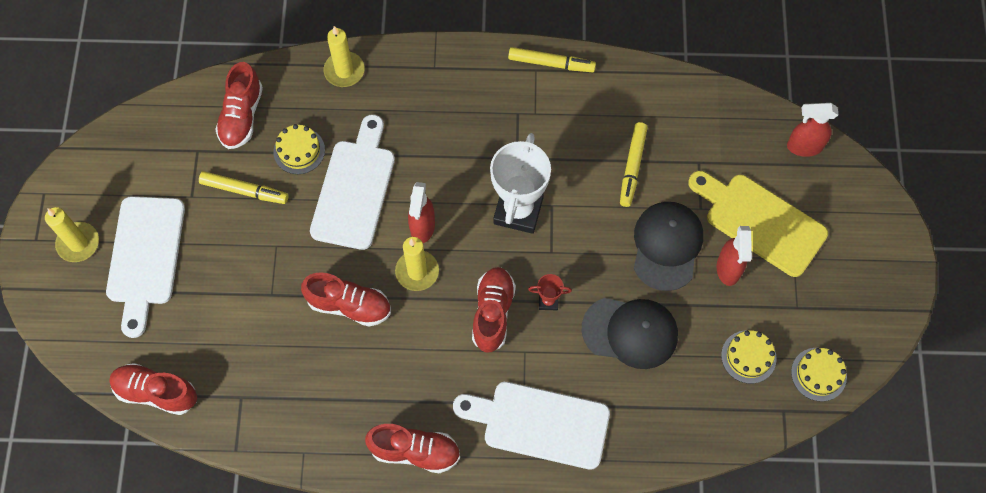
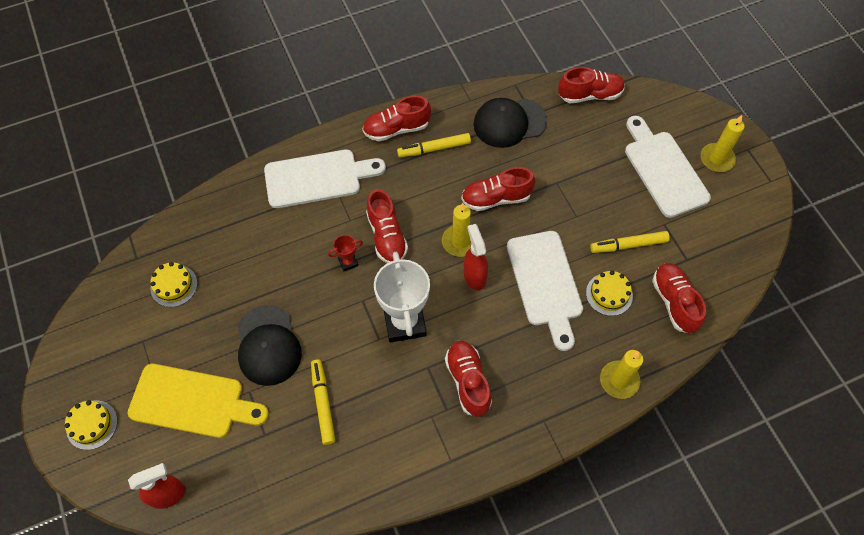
camera: 155 degrees right, 5 degrees down
(485, 129) = (468, 381): none -> red shoe
(551, 63) = (440, 474): yellow marker -> yellow marker (434, 149)
(630, 332) = (274, 266): black cap -> black cap (509, 123)
(728, 269) = (209, 348): red spray bottle -> none
(818, 374) = (113, 295): yellow cake -> yellow cake (92, 425)

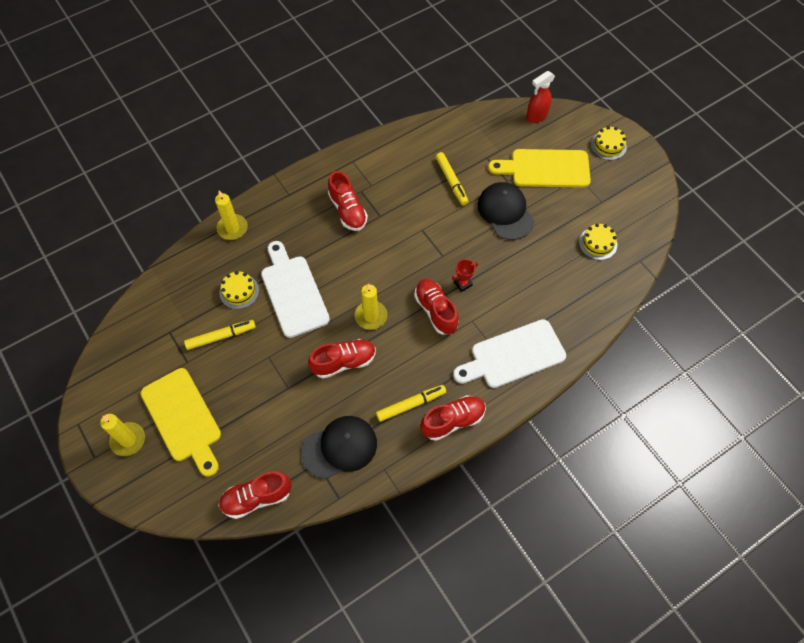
camera: 170 degrees right, 0 degrees up
(404, 322) = (404, 244): white trophy -> none
(474, 276) = (354, 289): red spray bottle -> none
(663, 170) = (183, 419): white cutting board -> yellow cutting board
(674, 302) = (184, 293): red shoe -> none

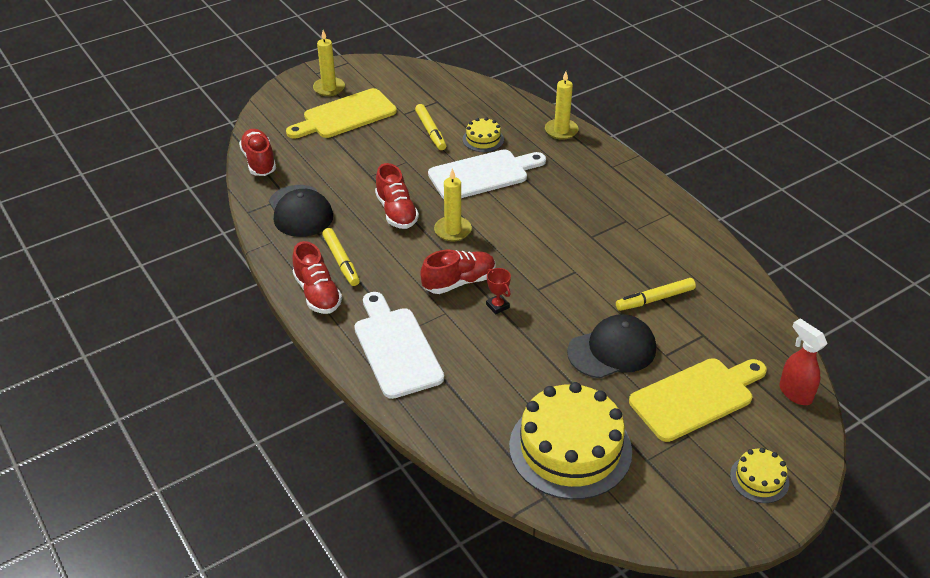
camera: 90 degrees right, 20 degrees down
(348, 211) = (595, 211): red shoe -> none
(545, 168) = (696, 397): yellow cutting board -> yellow cutting board turned 60 degrees clockwise
(598, 243) = (570, 448): yellow cake -> yellow cake, size x2.17

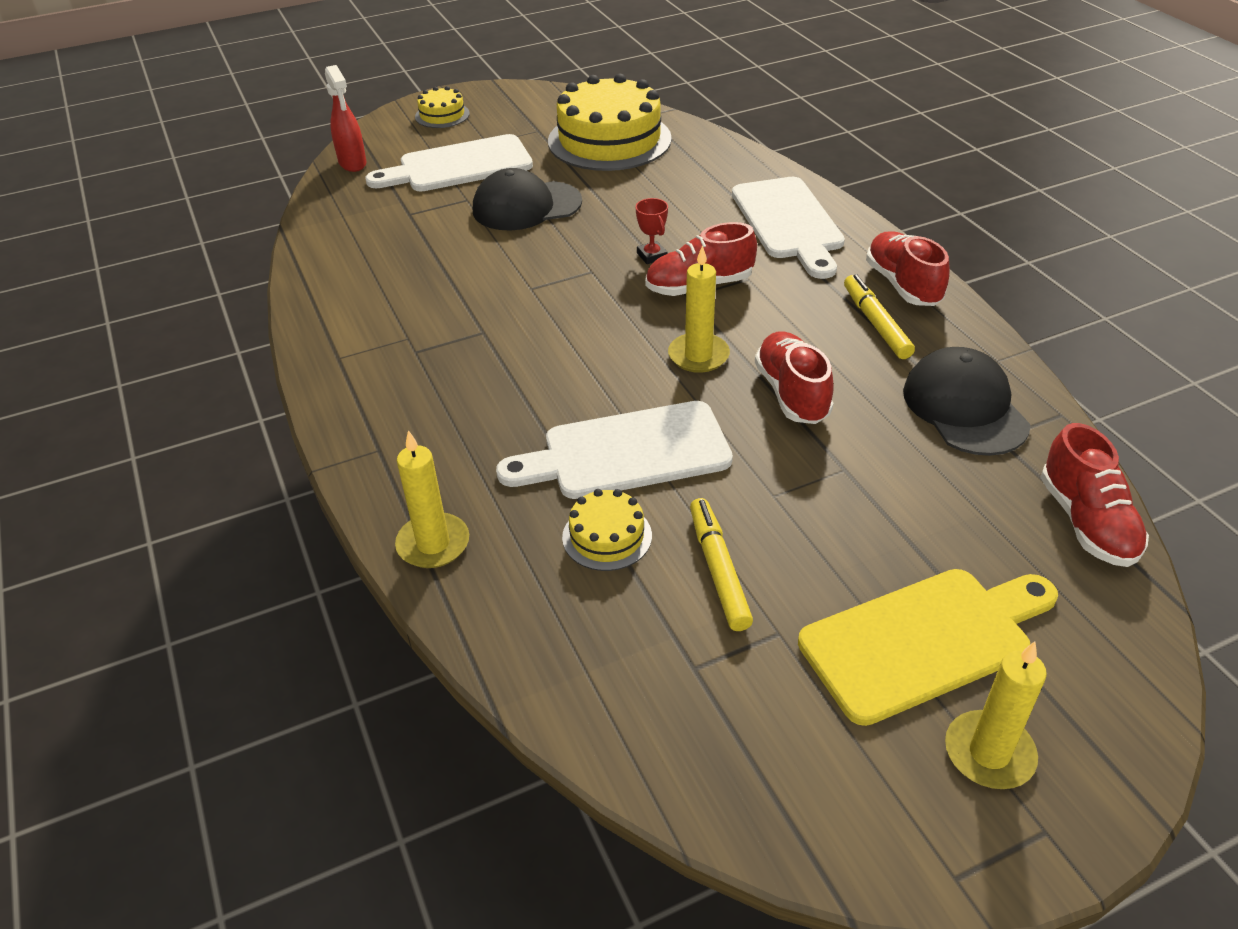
camera: 170 degrees left, 0 degrees up
(655, 299) = (442, 250): yellow marker -> none
(696, 397) = (458, 166): yellow cutting board -> white cutting board

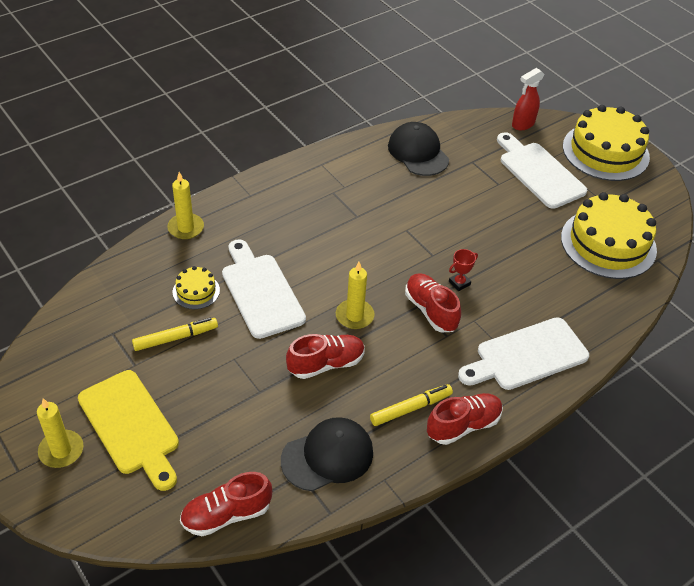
camera: 75 degrees right, 5 degrees up
(442, 115) = (605, 151): yellow cake -> yellow cake, size x2.17
(526, 206) = (500, 213): black cap -> black cap (418, 152)

